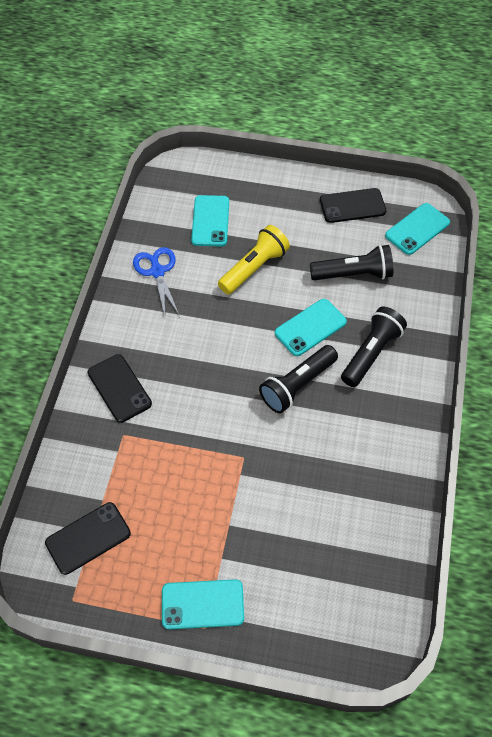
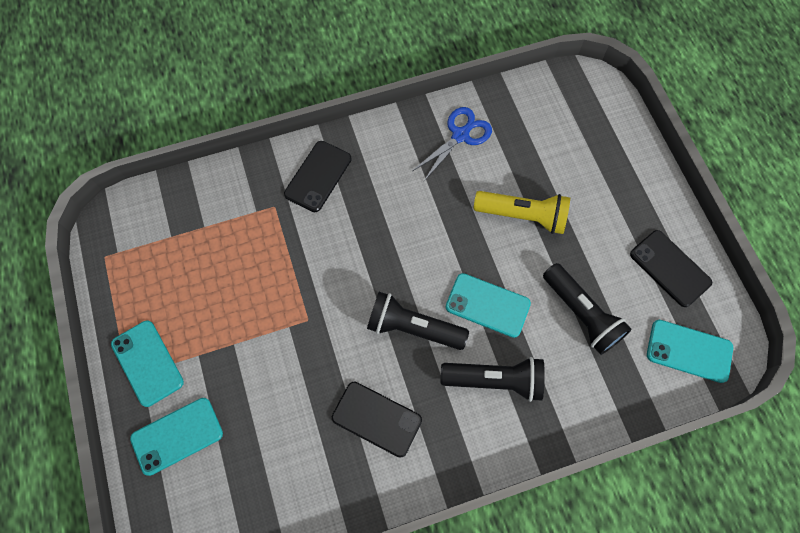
camera: 60 degrees right, 10 degrees up
(88, 538) = (163, 236): black phone -> black phone (376, 419)
(210, 221) = (551, 147): turquoise phone -> turquoise phone (177, 436)

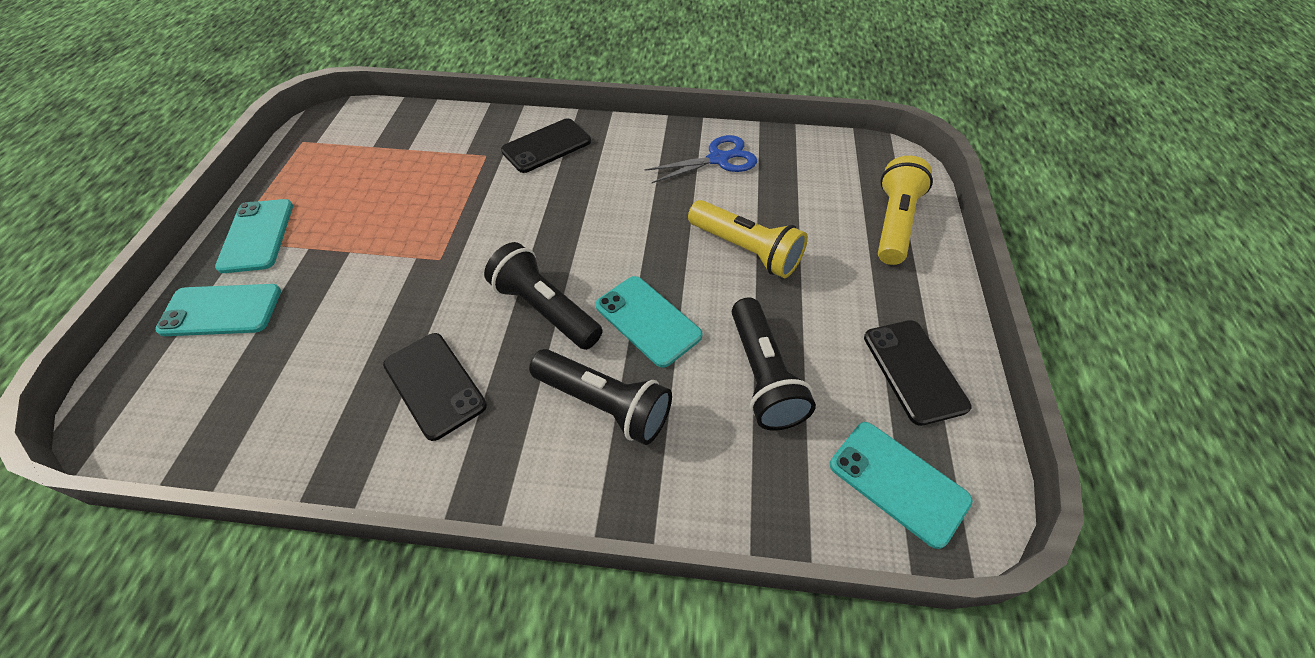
camera: 25 degrees right, 15 degrees down
(611, 147) = (893, 223): none -> yellow flashlight

